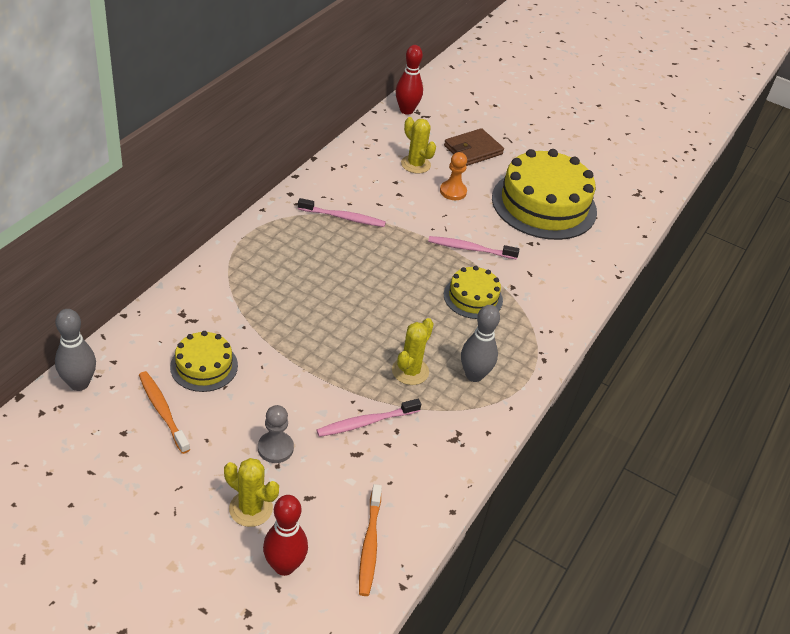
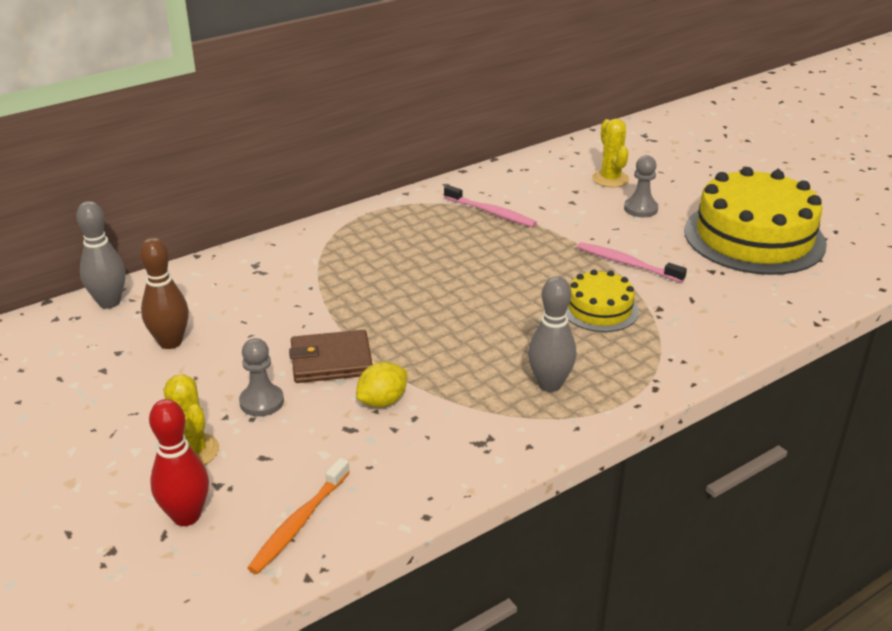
camera: 30 degrees right, 10 degrees down
(163, 411) = (170, 342): orange toothbrush -> brown bowling pin
(204, 366) = (242, 313): yellow cake -> none
(366, 422) = (382, 401): pink toothbrush -> yellow lemon
(406, 110) = (631, 132): red bowling pin -> none
(410, 371) = (471, 364): yellow cactus -> none
(453, 191) = (640, 209): orange pawn -> grey pawn
(473, 150) = (692, 175): brown wallet -> brown wallet (331, 361)

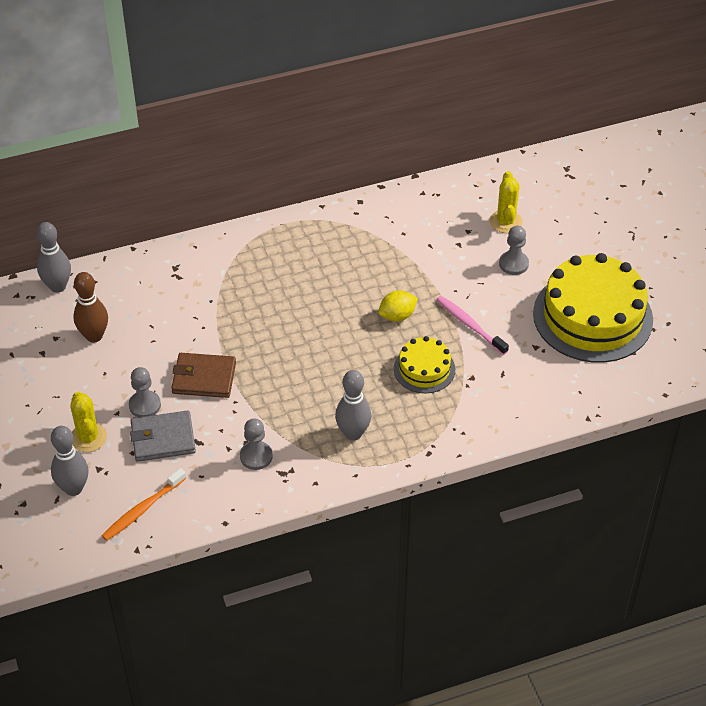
camera: 15 degrees right, 15 degrees up
(186, 516) = (73, 488): red bowling pin -> grey bowling pin
(300, 434) = (163, 438): none -> grey wallet
(382, 401) = (228, 423): yellow lemon -> yellow lemon (397, 316)
(435, 431) = (256, 456): none -> grey pawn
(491, 213) = (384, 244): pink toothbrush -> none

